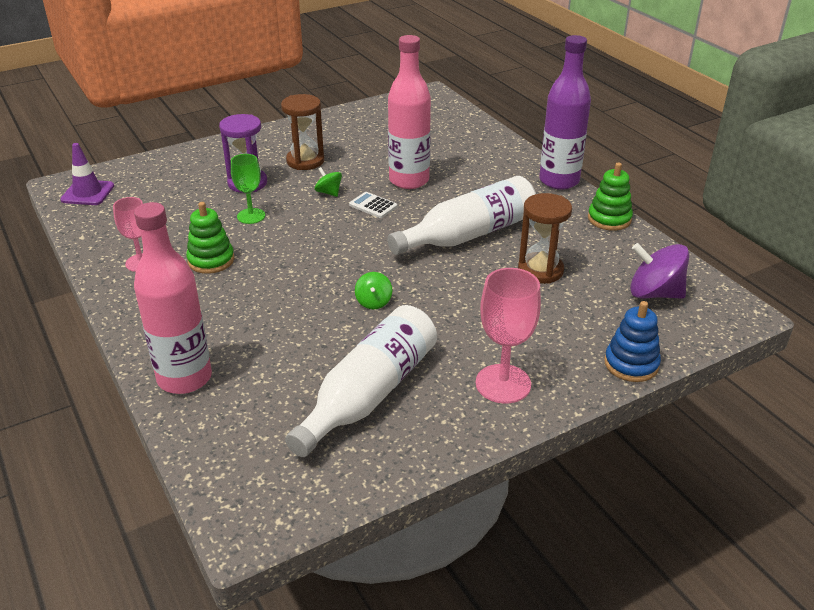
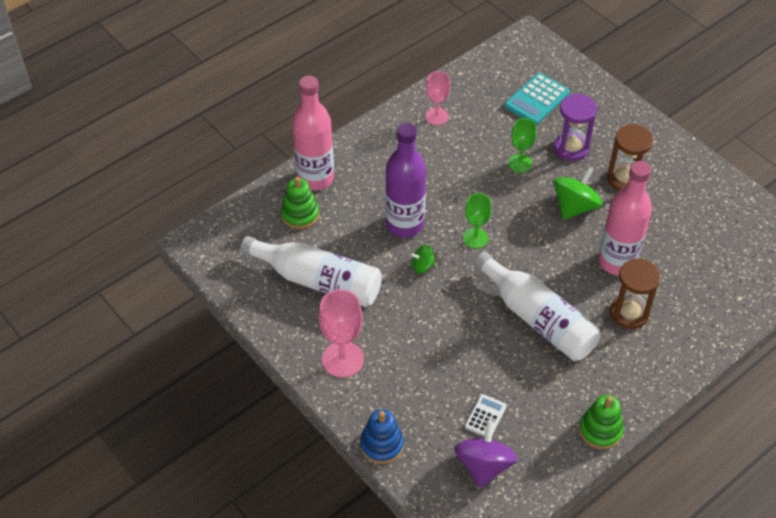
camera: 80 degrees right, 15 degrees up
(88, 193) = (521, 55): purple traffic cone -> none
(164, 193) = (536, 100): none -> turquoise calculator
(211, 260) = (450, 155): green stacking toy -> green stacking toy (300, 214)
(329, 192) = (575, 207): green spinning top -> green spinning top, size x1.88
(346, 259) = (475, 238): none -> green goblet
(373, 206) = (563, 242): white calculator -> white calculator (485, 416)
(540, 270) = (496, 376): brown hourglass -> brown hourglass (629, 313)
(559, 181) = (661, 385): purple bottle -> purple bottle (404, 224)

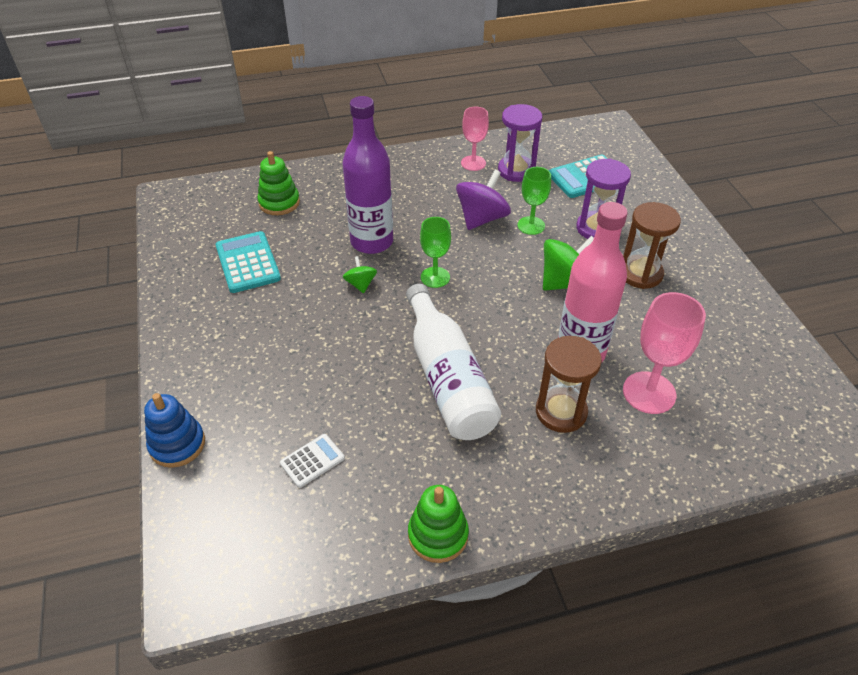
camera: 25 degrees right, 5 degrees down
(315, 178) = (318, 179): pink bottle -> none
(318, 280) = (248, 263): white bottle -> turquoise calculator
(343, 359) = (210, 342): pink goblet -> pink goblet (649, 392)
(422, 266) = (360, 284): green spinning top -> green spinning top turned 60 degrees clockwise
(477, 112) = (516, 171): none -> purple hourglass
(484, 465) = (268, 516): purple spinning top -> purple spinning top (482, 218)

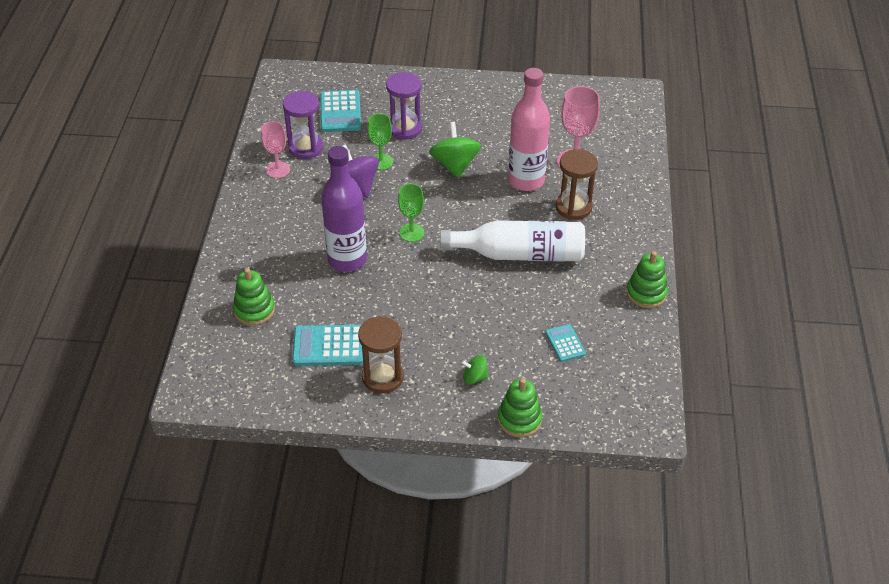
camera: 70 degrees left, 0 degrees up
(177, 444) = (519, 419): blue stacking toy -> green stacking toy
(312, 461) = (565, 343): white calculator -> turquoise calculator
(360, 284) = (396, 278): green spinning top -> green spinning top (474, 377)
(640, 274) = (466, 125): brown hourglass -> brown hourglass (382, 377)

